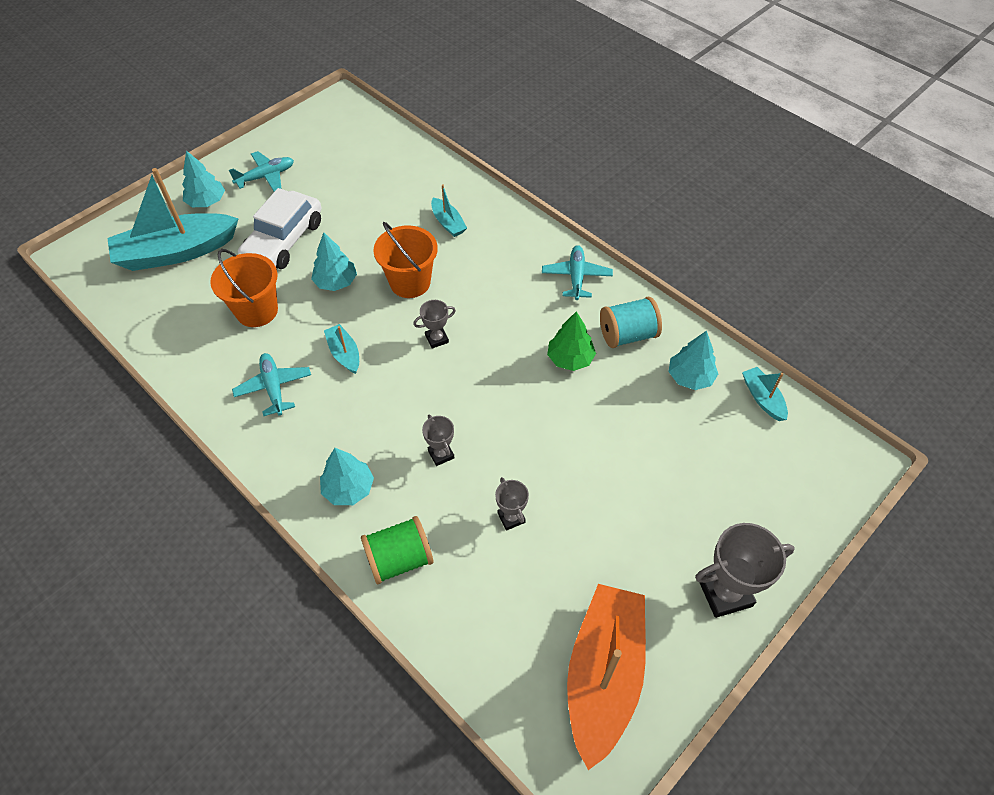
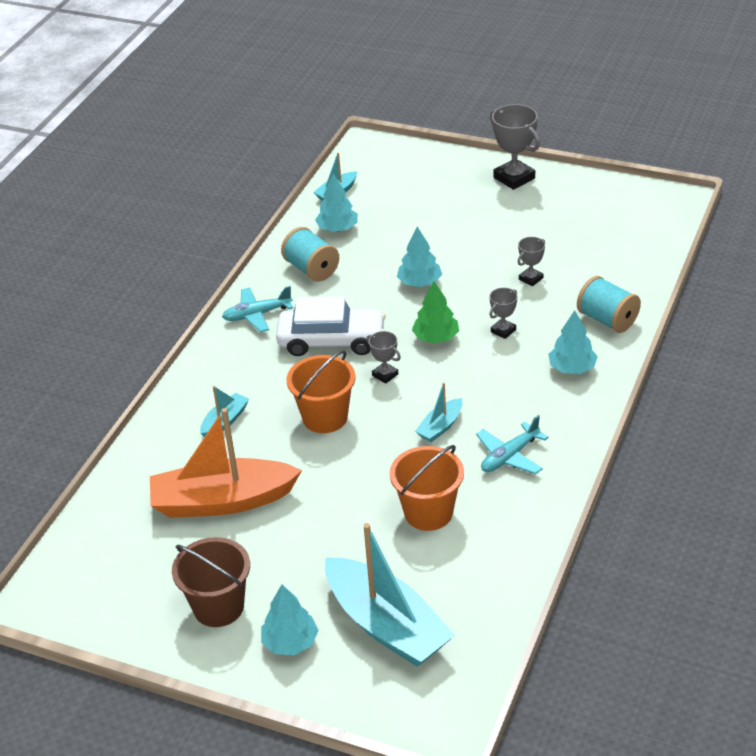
camera: 110 degrees left, 15 degrees down
(266, 177) = (218, 607): turquoise plane -> brown bucket
(284, 241) = (318, 539): white car -> white car (331, 341)
(336, 282) = (355, 470): turquoise tree -> turquoise tree (419, 283)
(399, 559) = (607, 320): green spool -> turquoise spool
(570, 358) = (357, 292): green tree -> green tree (436, 338)
(603, 675) = (610, 210): orange boat -> orange boat (222, 501)

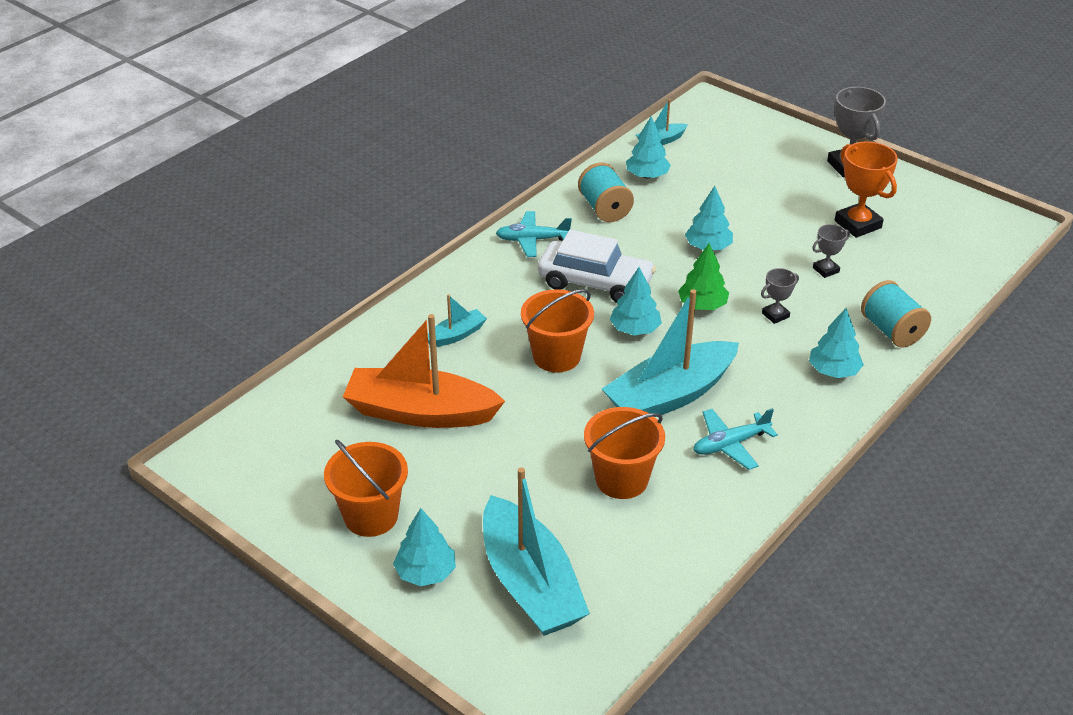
camera: 15 degrees right, 0 degrees up
(218, 607) = (371, 516): brown bucket -> orange bucket
(385, 375) = (635, 329): grey trophy -> turquoise tree
(440, 427) = (670, 395): turquoise boat -> turquoise boat, size x2.19
(542, 230) = (858, 224): none -> orange trophy

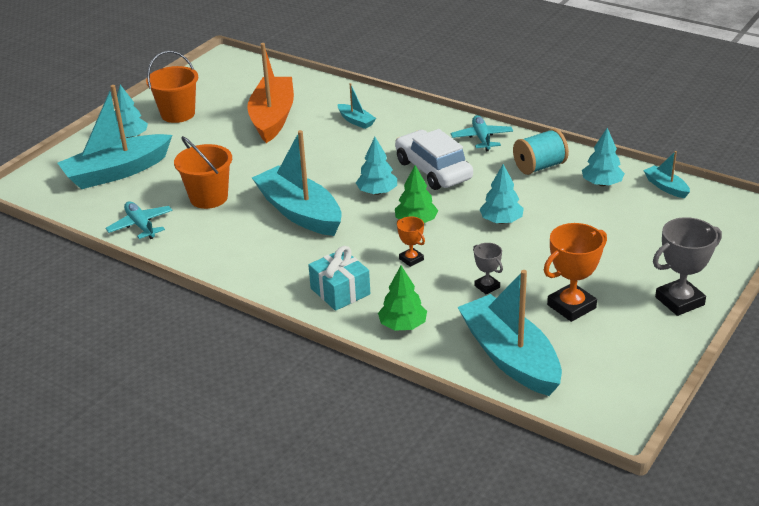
camera: 85 degrees right, 5 degrees down
(556, 356) = (338, 161): orange bucket -> none
(595, 283) = (433, 170): white car -> white car turned 135 degrees clockwise
(730, 444) = (246, 242): turquoise plane -> turquoise plane (141, 225)
(775, 315) = (411, 259): grey trophy -> orange trophy
(833, 371) = (340, 291): turquoise tree -> turquoise gift
(891, 331) = (402, 325): turquoise spool -> green tree
(936, 269) = (510, 357): none -> turquoise boat

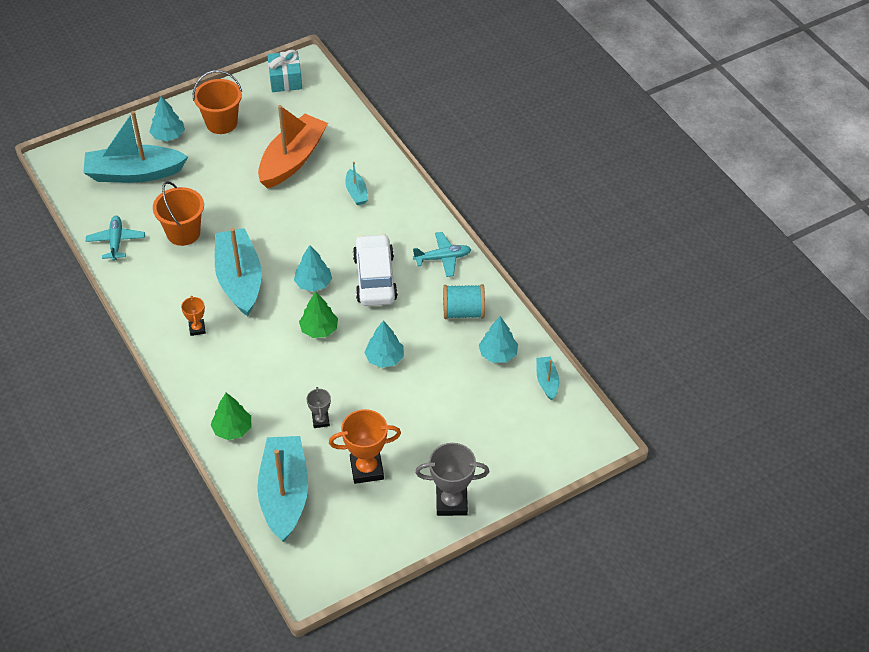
camera: 25 degrees right, 15 degrees up
(340, 291) = (212, 375): turquoise gift -> turquoise gift (285, 80)
(411, 259) = (286, 367): orange trophy -> orange trophy (197, 329)
(482, 138) = (443, 258): turquoise plane -> turquoise plane turned 60 degrees clockwise

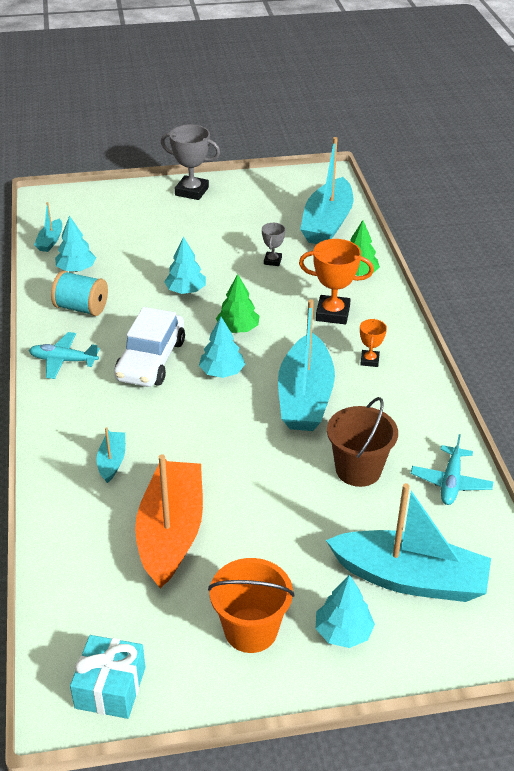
camera: 160 degrees left, 10 degrees down
(183, 233) = (358, 470): orange bucket -> brown bucket
(292, 160) = (171, 532): orange boat -> orange boat turned 135 degrees clockwise
(367, 469) = (249, 223): orange trophy -> orange trophy (332, 313)

